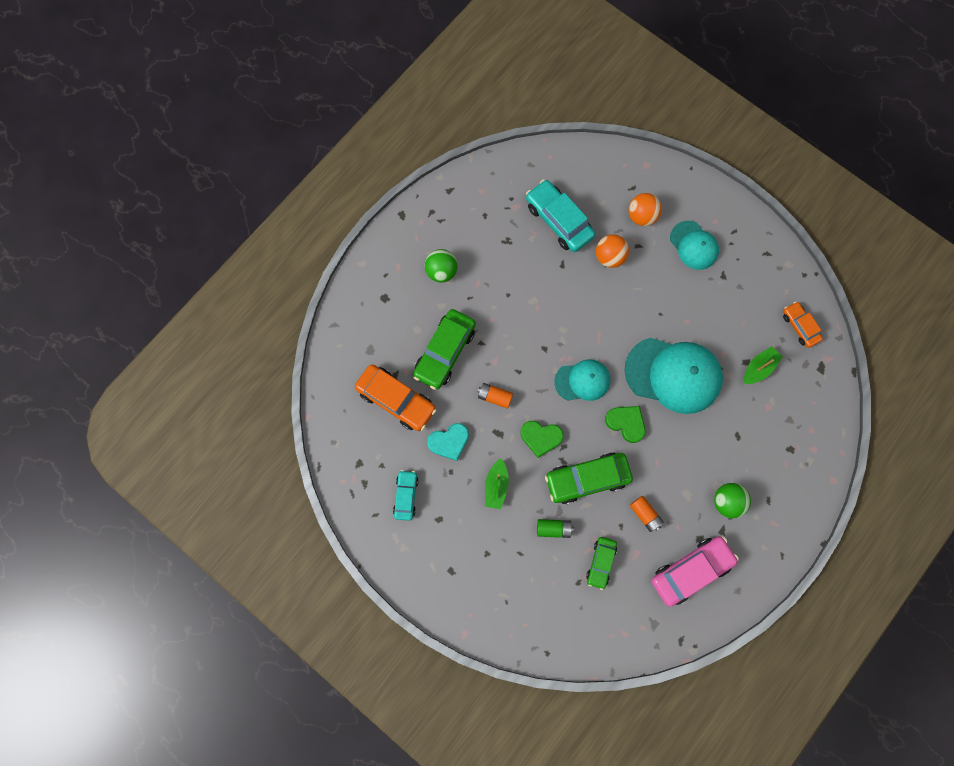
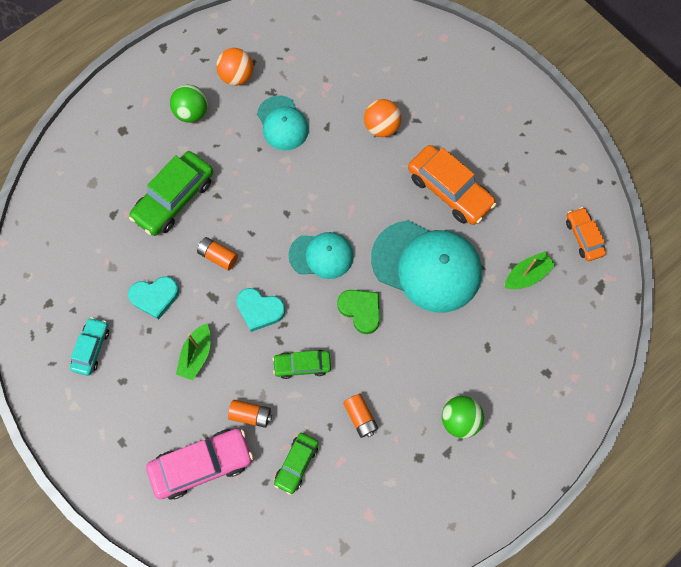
camera: 10 degrees right, 5 degrees down
(396, 400) = (107, 241): orange car -> orange car (449, 190)
(541, 437) = (260, 310): green heart -> turquoise heart
(553, 528) = (251, 415): green battery -> orange battery
(559, 220) = (333, 80): turquoise car -> none
(587, 479) = (302, 365): green car -> green car, size x0.58
(641, 216) = (427, 89): orange ball -> orange ball (237, 76)
(691, 570) = (401, 492): pink car -> pink car (202, 464)
(694, 245) = (479, 130): turquoise cap -> turquoise cap (282, 123)

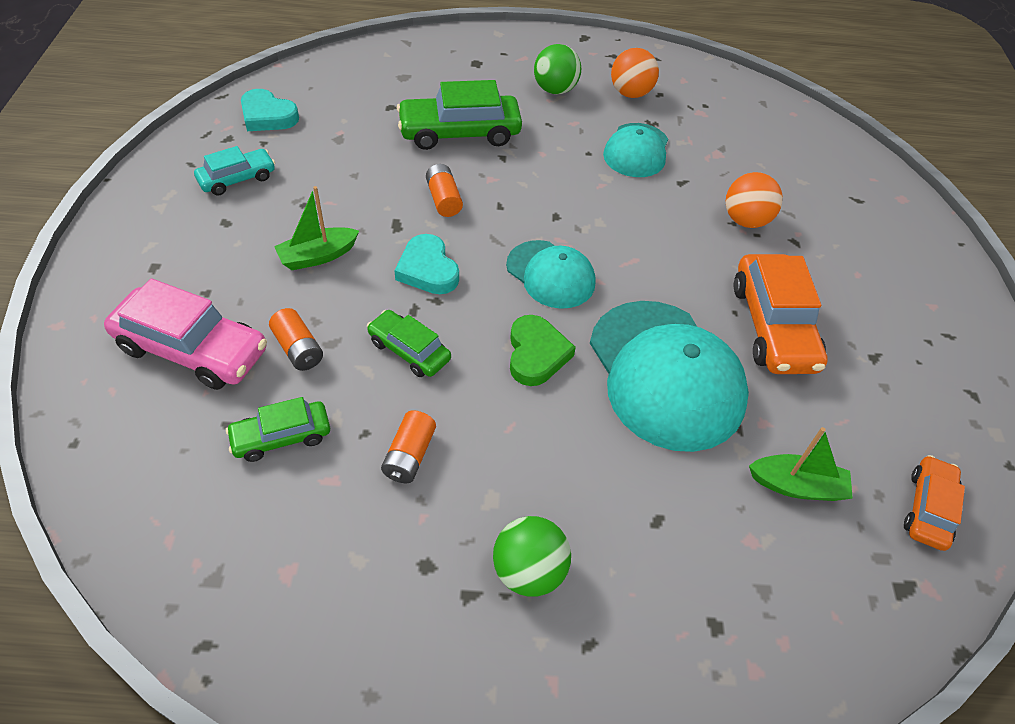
camera: 40 degrees right, 20 degrees down
(155, 297) = (344, 185): turquoise heart -> turquoise heart (268, 116)

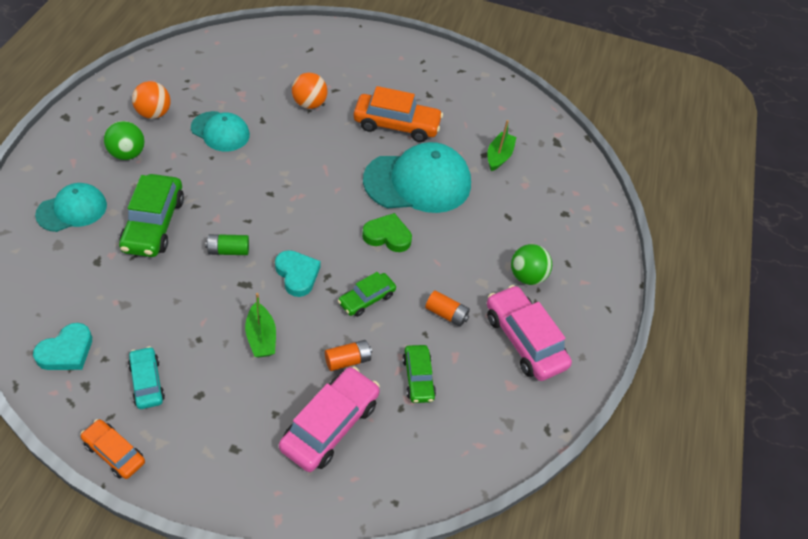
camera: 80 degrees left, 0 degrees up
(385, 584) = (524, 340): none -> pink car
(428, 269) = (297, 275): turquoise heart -> turquoise heart turned 105 degrees counterclockwise
(444, 199) = (228, 250): orange battery -> green battery
(550, 274) = (324, 211): turquoise cap -> turquoise cap (72, 210)
(928, 508) = (519, 116): orange car -> orange car (114, 453)

